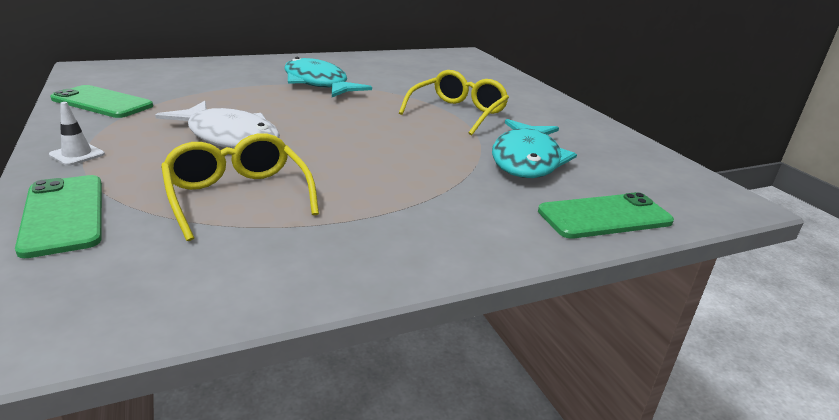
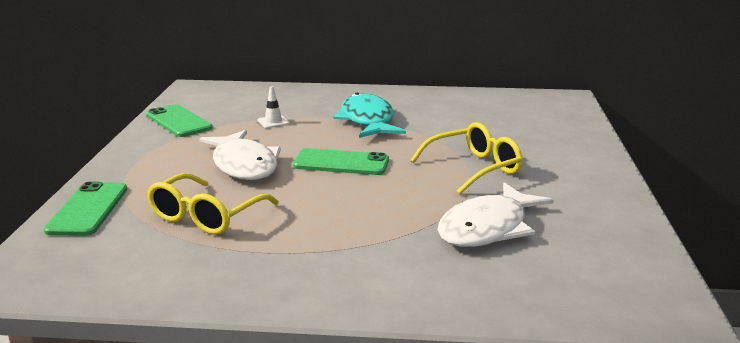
camera: 30 degrees right, 5 degrees down
(77, 154) = (129, 164): white traffic cone -> white traffic cone (273, 122)
(238, 196) = (206, 216): yellow glasses -> yellow glasses turned 150 degrees counterclockwise
(526, 160) = (488, 228): turquoise fish -> white fish
(604, 216) = (499, 297): green phone -> green phone (341, 163)

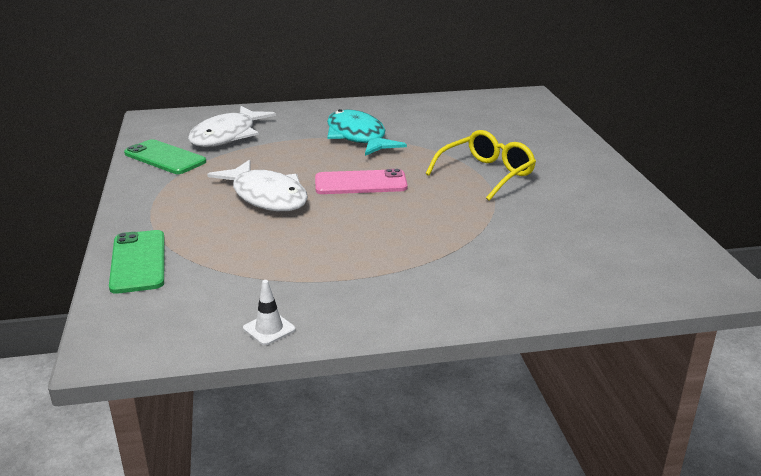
camera: 15 degrees left, 5 degrees up
(206, 216) = (265, 253): yellow glasses -> none
(273, 122) = (265, 148): white traffic cone -> white traffic cone (269, 329)
(341, 163) = (360, 183): green phone -> pink phone
(488, 228) = (531, 229): white fish -> white fish (227, 136)

